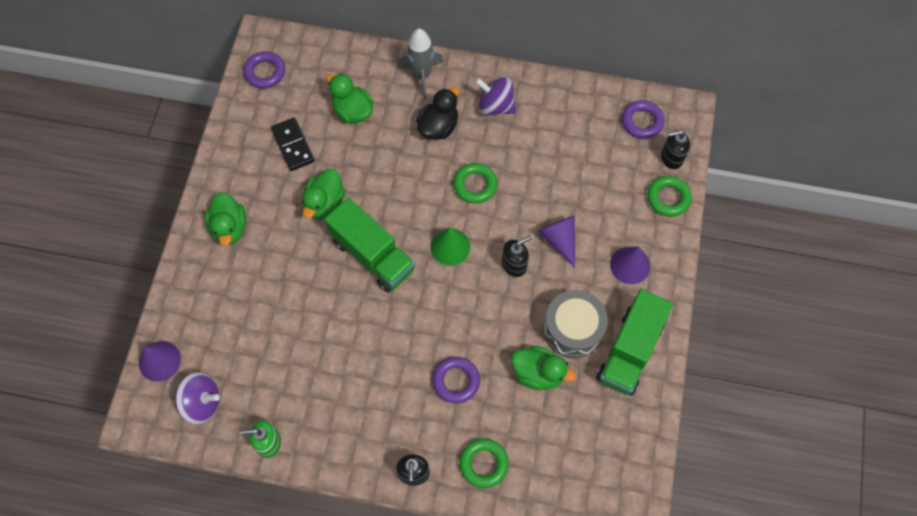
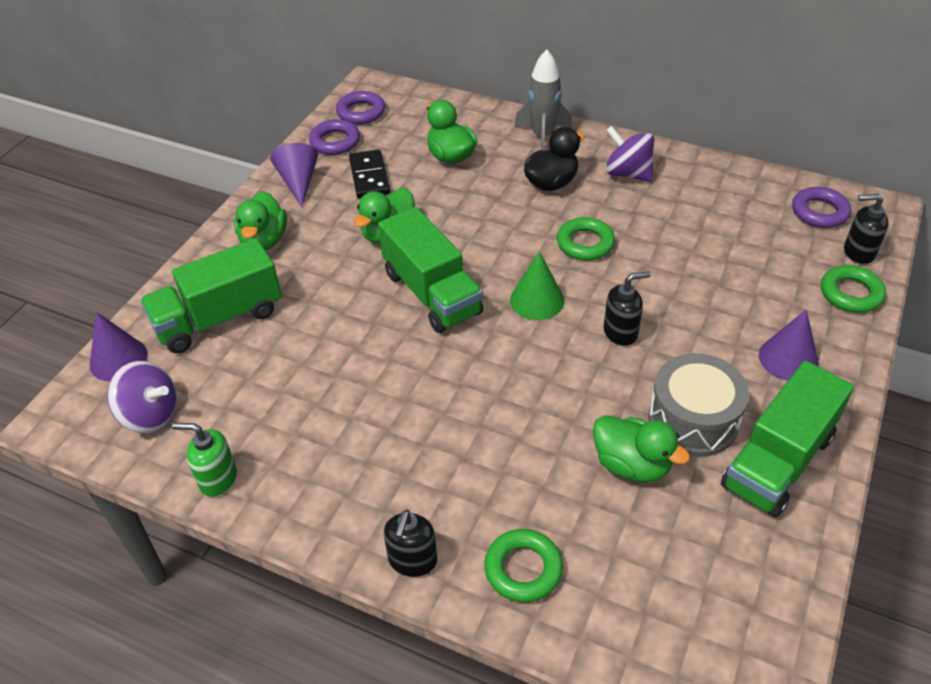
camera: 15 degrees right, 20 degrees down
(221, 309) = (219, 318): none -> green truck
(456, 381) = (507, 453): purple ring -> purple ring (335, 141)
(559, 240) = (689, 315): purple cone -> purple cone (299, 182)

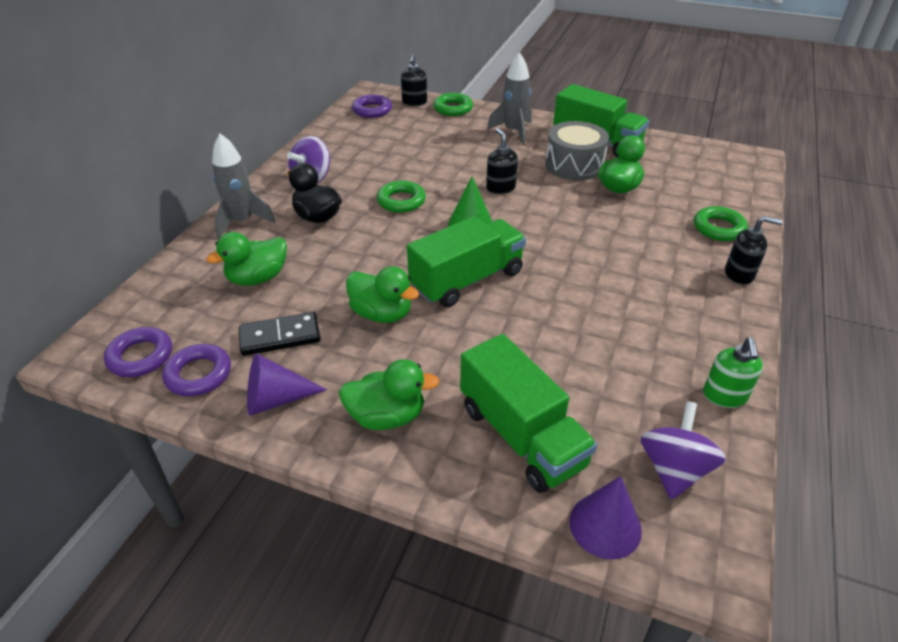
camera: 95 degrees left, 5 degrees down
(788, 358) = (513, 132): purple cone -> grey rocket

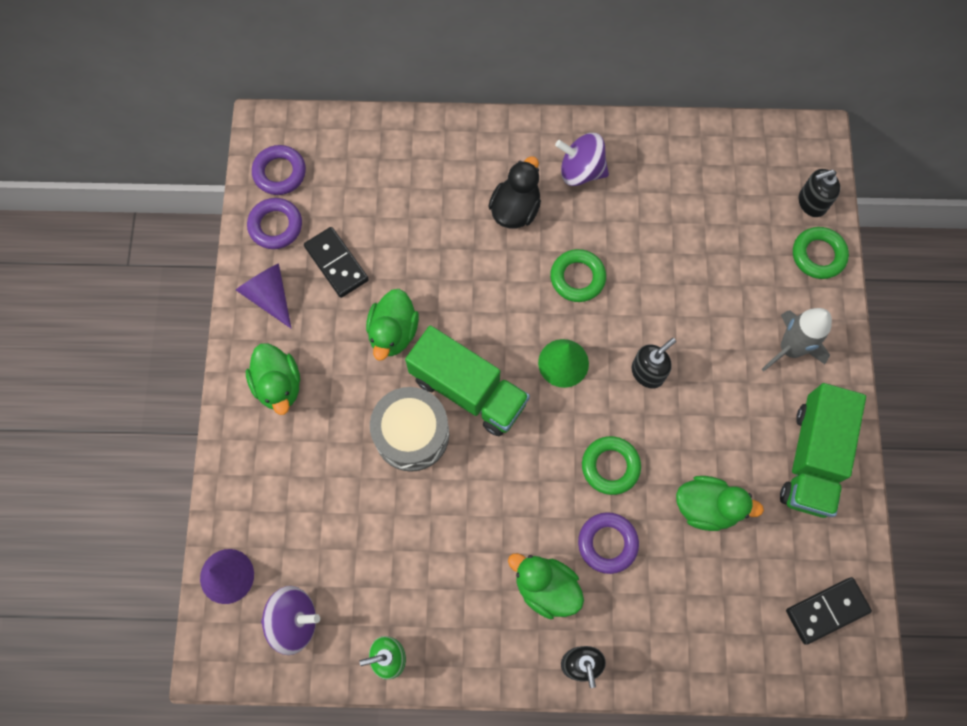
camera: 70 degrees right, 30 degrees up
(242, 221) = (480, 146): grey rocket -> none
(258, 278) = (402, 206): green duck -> green duck (546, 587)
(372, 110) = (766, 162): purple ring -> purple ring (607, 543)
(521, 436) = (291, 494): green truck -> none
(574, 165) = (737, 443): grey drum -> grey drum (411, 434)
(707, 160) = (826, 610): none -> black domino
(718, 228) = (664, 635): green ring -> green ring (610, 466)

